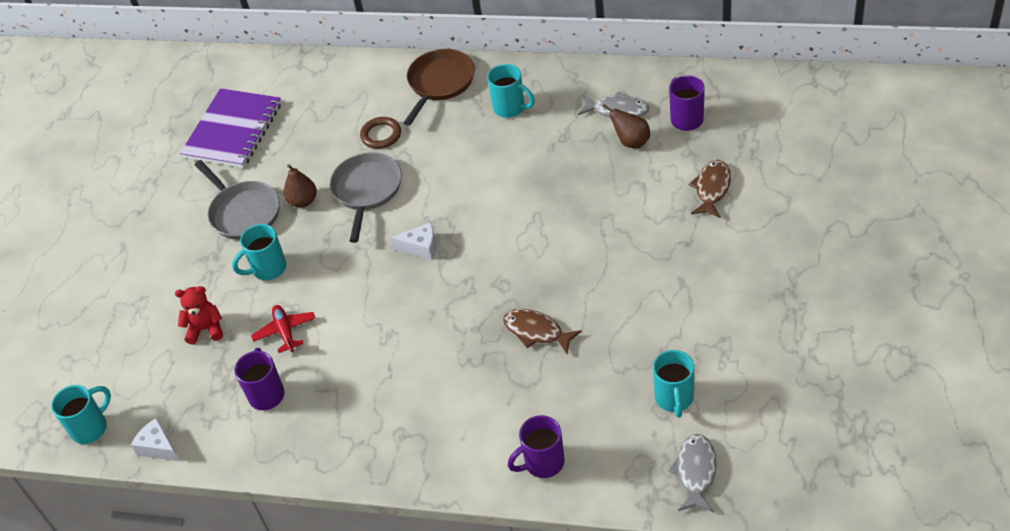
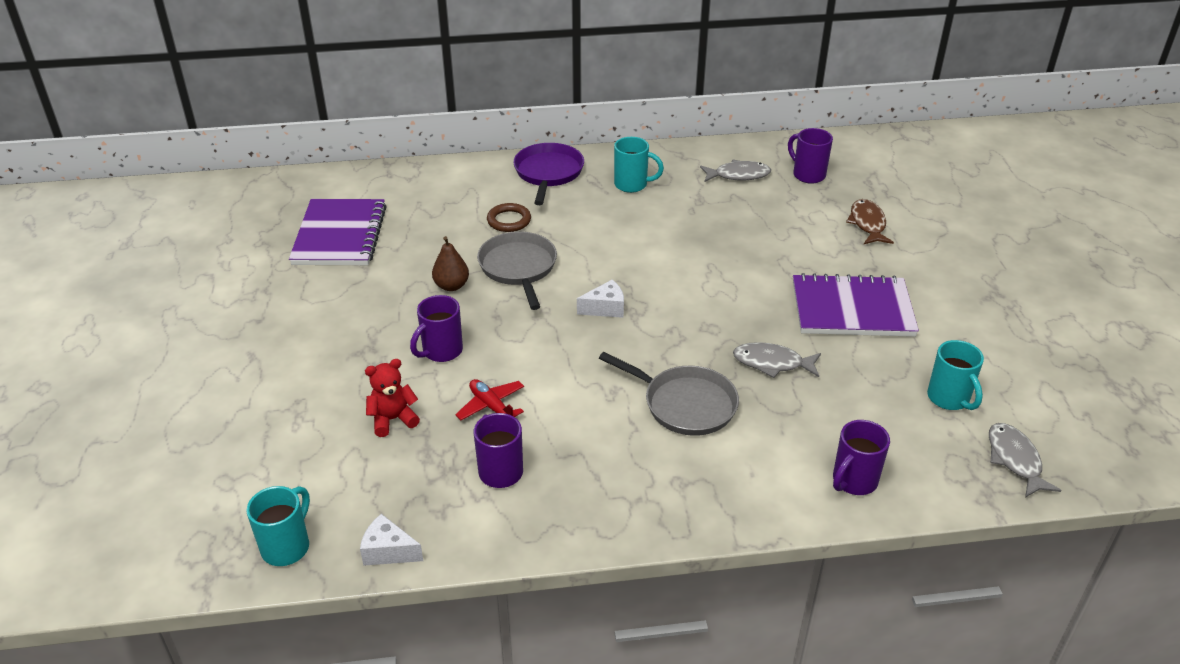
camera: 25 degrees left, 10 degrees down
(243, 212) = (386, 304): grey pan -> grey pan (685, 404)
(268, 269) = (441, 351): turquoise mug -> purple mug
(440, 83) = (548, 173): brown pan -> purple pan
(536, 331) = (772, 363): brown fish -> grey fish
(631, 142) = (767, 197): brown pear -> none
(640, 286) = (852, 309): none -> purple notebook

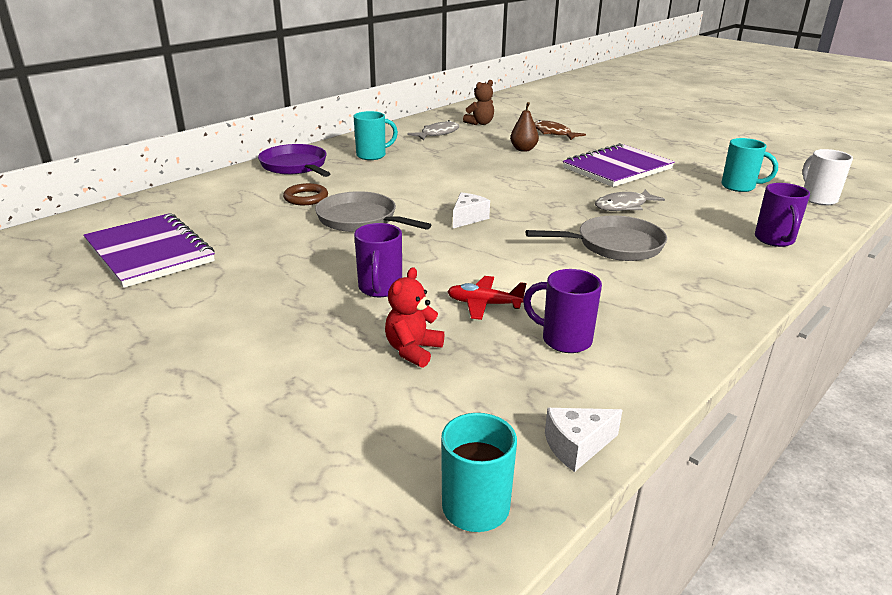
camera: 40 degrees left, 10 degrees down
(451, 286) = (319, 247): brown pear -> brown pear (523, 149)
(808, 175) = (480, 123): purple mug -> brown teddy bear
(1015, 460) = (818, 199): grey fish -> white mug

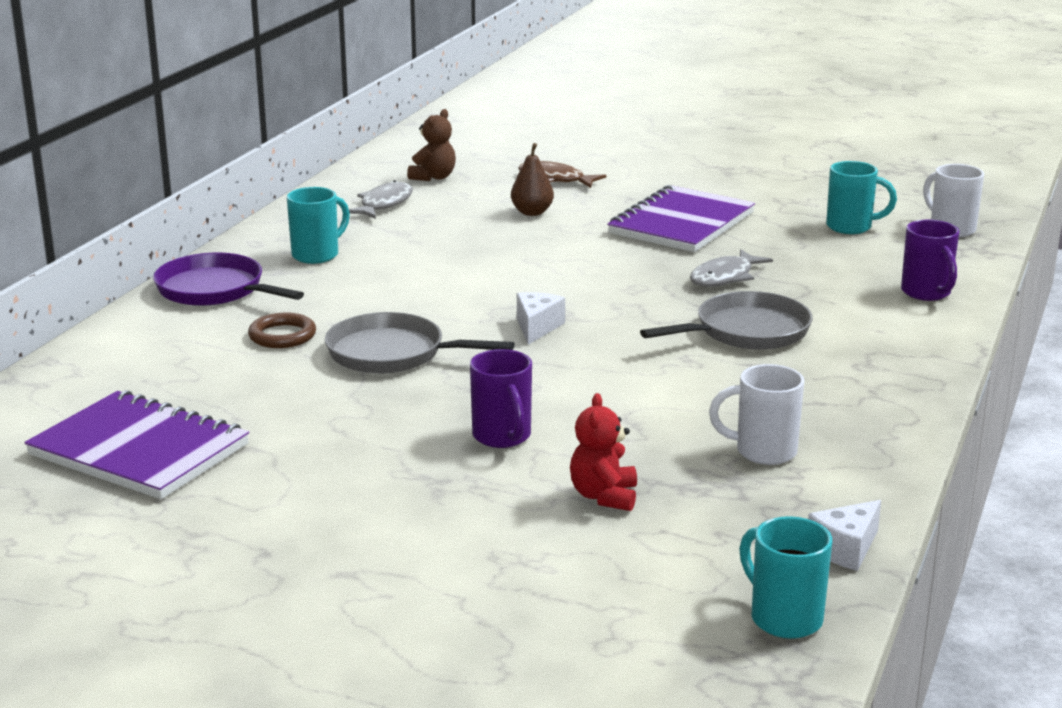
camera: 20 degrees left, 5 degrees down
(484, 304) = (644, 431): red plane -> none
(564, 340) = (763, 452): purple mug -> white mug

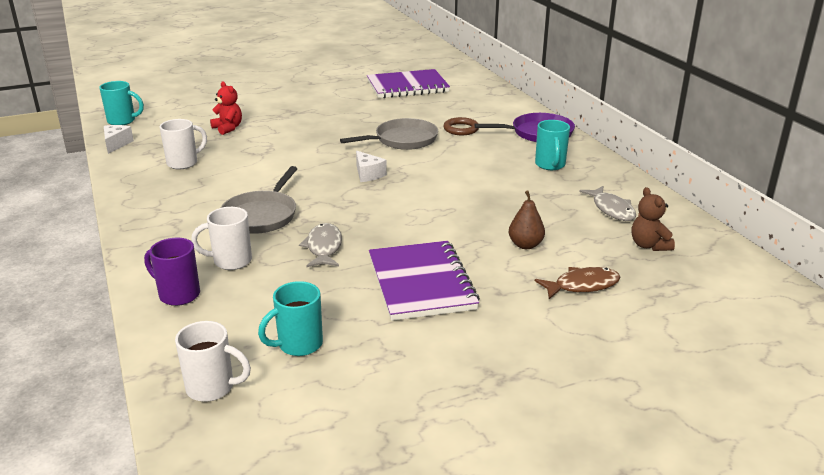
camera: 135 degrees right, 5 degrees up
(502, 437) = (297, 131): purple mug -> none
(840, 301) = (231, 261): none -> white mug

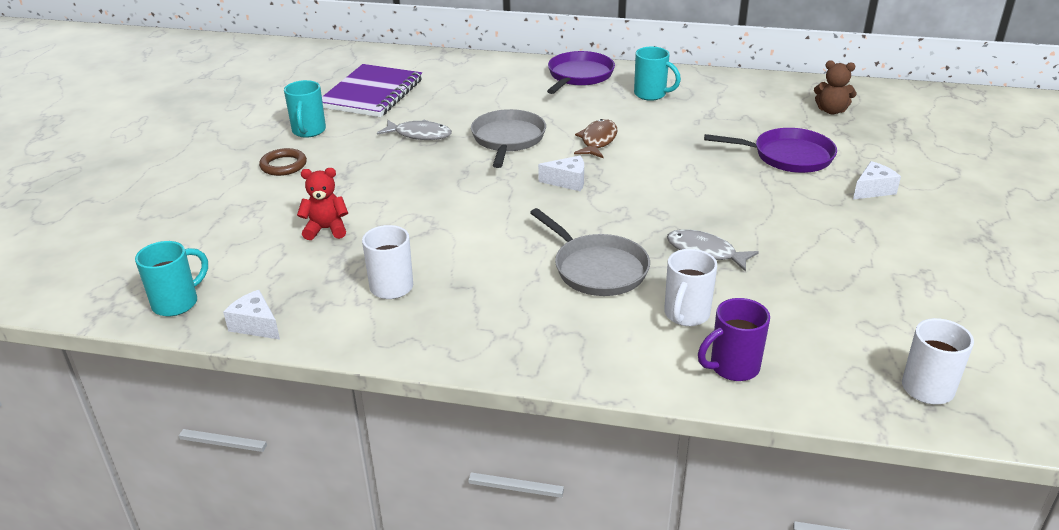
camera: 55 degrees left, 5 degrees up
(298, 345) = (881, 318): turquoise mug -> turquoise mug (308, 131)
(421, 283) = (815, 223): purple notebook -> none
(461, 129) = (521, 104): brown ring -> brown ring (283, 165)
(517, 298) = (872, 190): none -> white cheese
(525, 245) = (788, 156): brown pear -> purple pan
(582, 285) = (873, 158): brown fish -> brown fish (597, 141)
(611, 209) = (759, 101): grey fish -> grey fish (419, 135)

